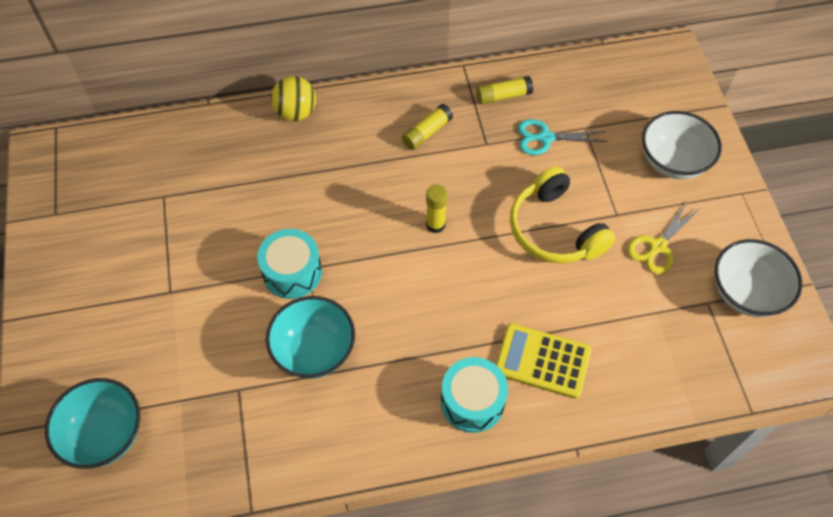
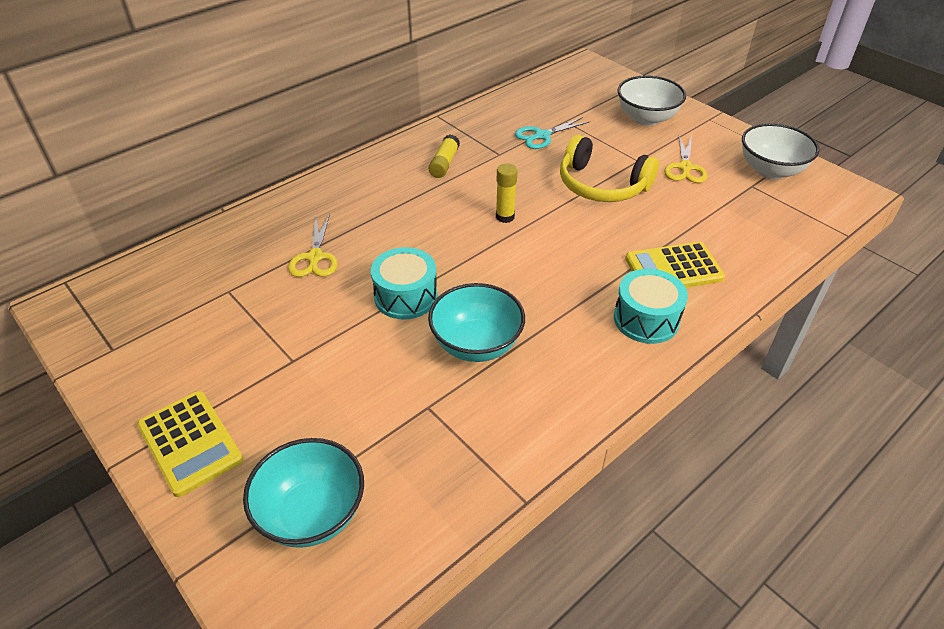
camera: 30 degrees left, 15 degrees down
(61, 329) = (190, 443): none -> yellow calculator
(248, 193) = (315, 257): none -> yellow scissors
(296, 112) = (316, 189): yellow ball -> none
(503, 96) = (486, 123): yellow glue stick -> none

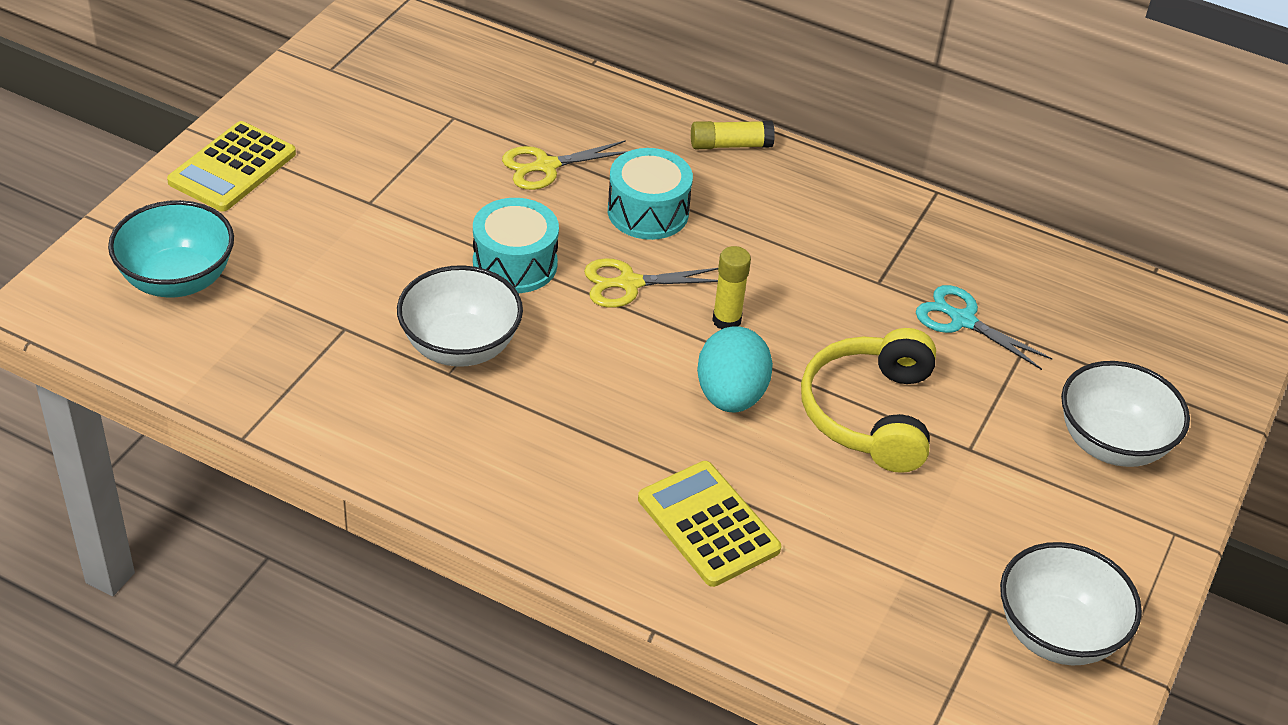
camera: 65 degrees right, 0 degrees up
(444, 163) = (816, 230): yellow glue stick -> yellow glue stick (730, 145)
(476, 344) = (460, 346): turquoise bowl -> white bowl
(570, 232) = (730, 396): none -> turquoise egg
(646, 319) = (582, 506): turquoise drum -> turquoise drum (648, 212)
(685, 167) = (988, 512): yellow scissors -> yellow scissors (629, 283)

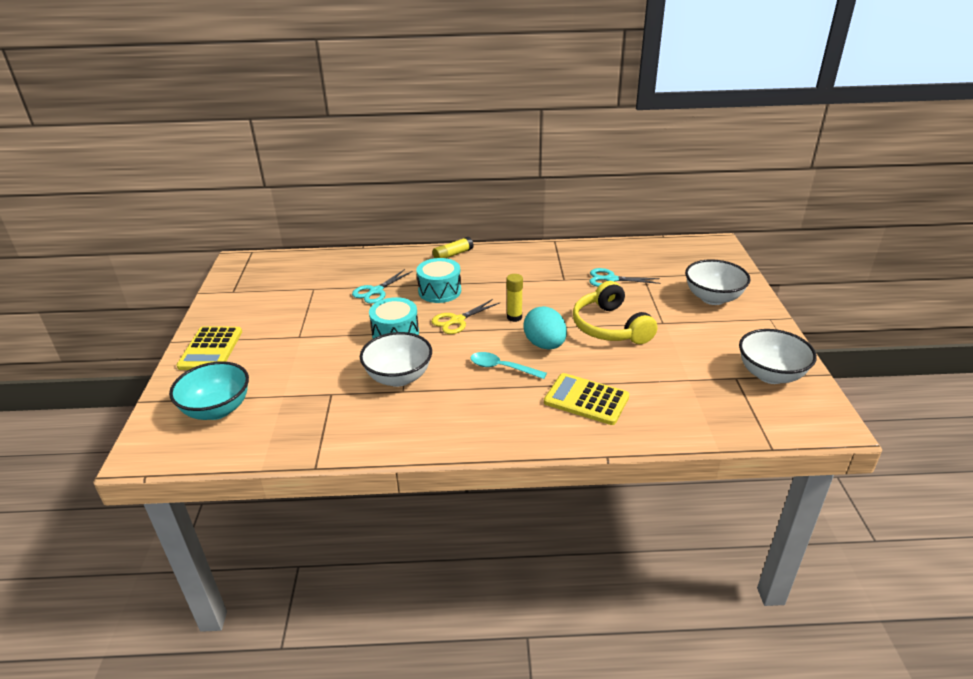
camera: 25 degrees left, 10 degrees down
(546, 166) = (376, 291): yellow scissors -> turquoise scissors
(627, 405) = (502, 368): none -> turquoise spoon

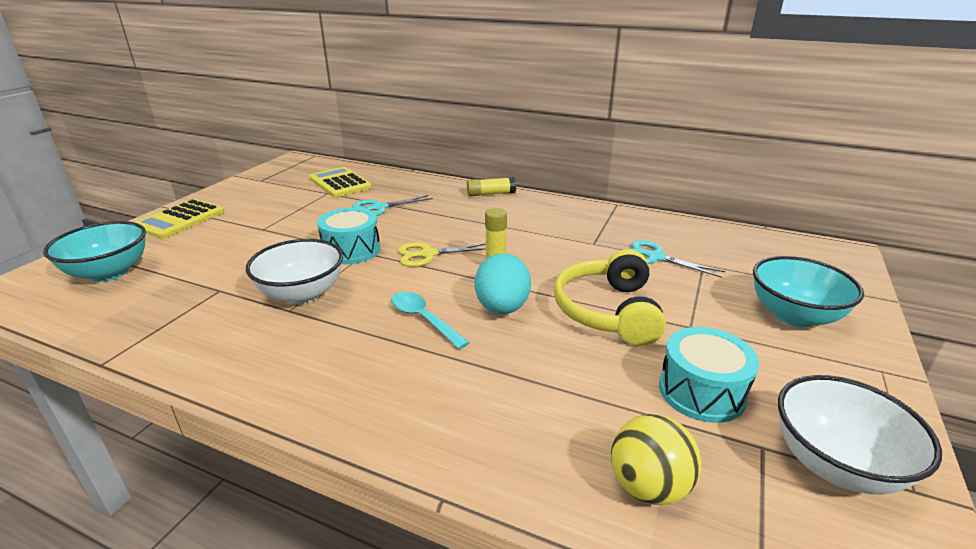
camera: 25 degrees right, 5 degrees down
(439, 291) = (441, 222): turquoise drum -> turquoise drum (701, 392)
(586, 399) = (491, 396): yellow calculator -> yellow calculator (340, 183)
(697, 415) = (648, 487): none -> yellow ball
(713, 298) = (794, 316): white bowl -> turquoise bowl

